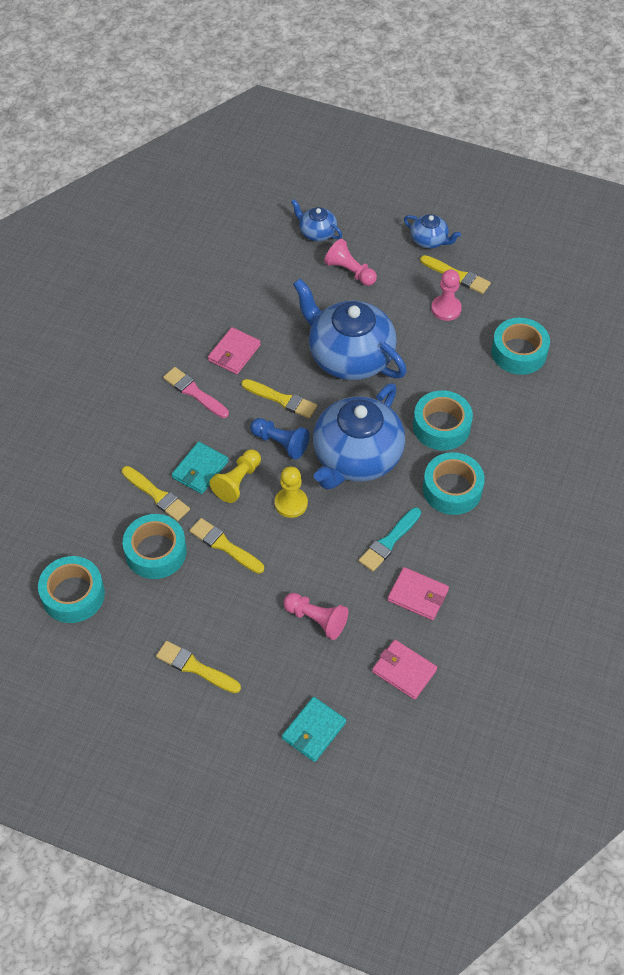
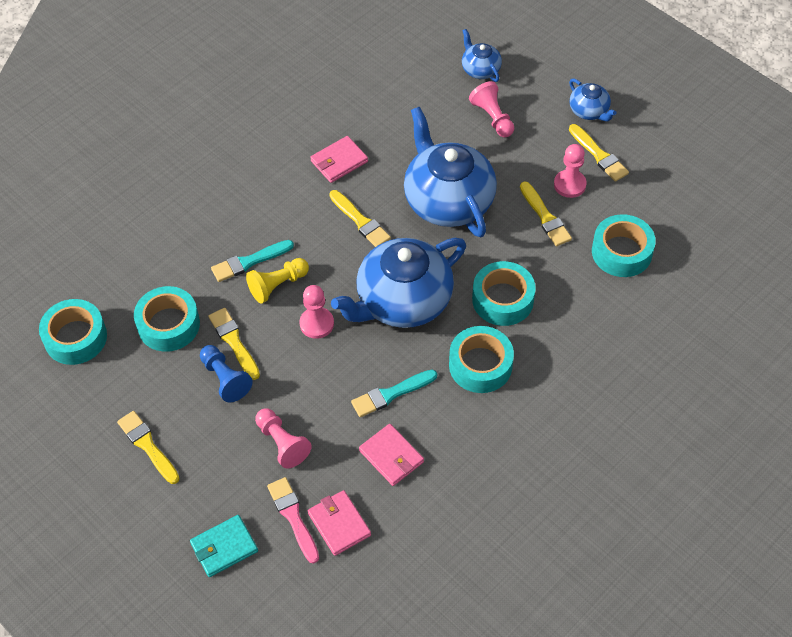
camera: 25 degrees right, 0 degrees up
(157, 495) = (197, 272): yellow brush -> yellow brush (545, 217)
(194, 392) = (282, 187): pink brush -> pink brush (293, 517)
(200, 469) = (249, 262): turquoise wallet -> turquoise brush
(280, 443) = (337, 262): blue pawn -> blue pawn (225, 379)
(291, 503) = (316, 324): yellow pawn -> pink pawn

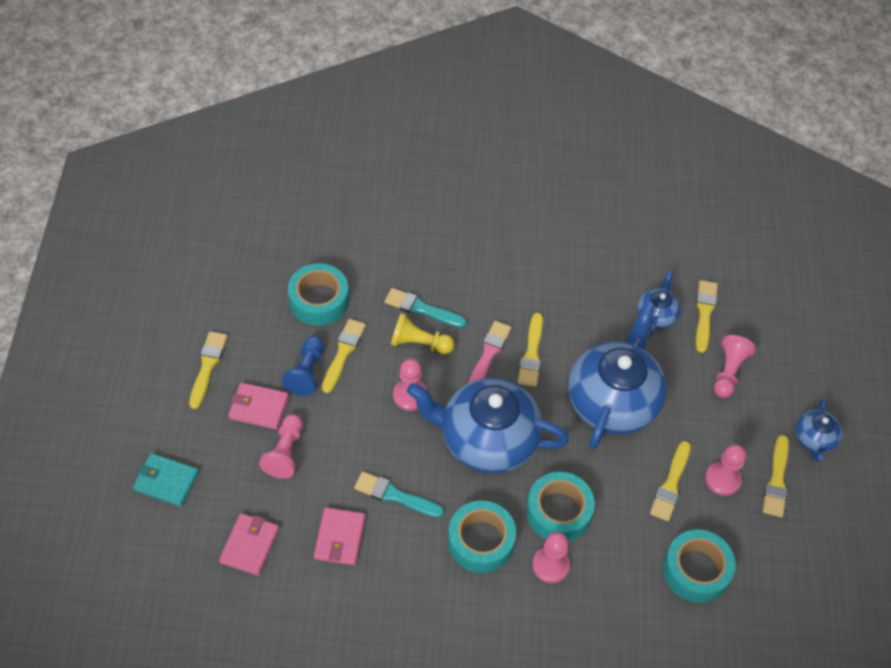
camera: 45 degrees right, 0 degrees up
(75, 337) = (255, 252): turquoise tape -> none
(293, 517) = (229, 508): pink brush -> pink brush (488, 354)
(339, 161) = (572, 297): pink wallet -> pink wallet (259, 407)
(433, 95) = (704, 313): none -> yellow brush
(480, 69) = (767, 327): blue teapot -> blue teapot (656, 315)
(539, 335) = (550, 565): none -> pink pawn

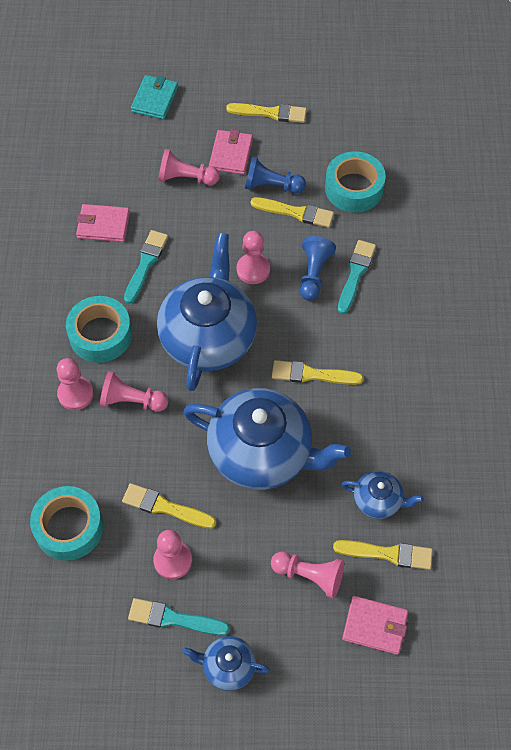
camera: 90 degrees right, 5 degrees up
(249, 545) = (96, 162): pink wallet -> pink wallet (375, 626)
(419, 343) = (314, 274): yellow pawn -> blue pawn
(488, 354) = (307, 335): pink brush -> none
(558, 512) = (132, 400): turquoise tape -> pink pawn
(776, 480) = (173, 618): yellow brush -> turquoise brush

